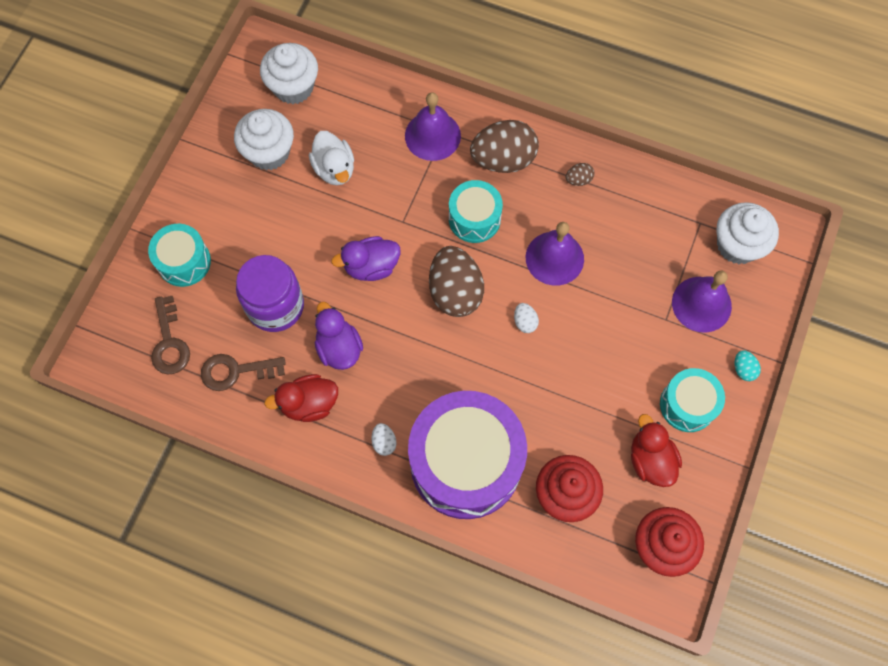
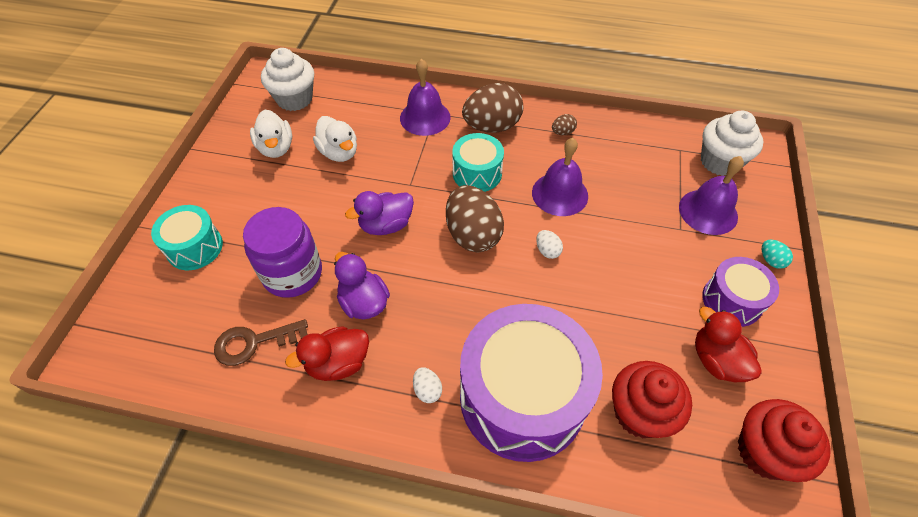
camera: 10 degrees left, 15 degrees down
(169, 342) = (179, 325): brown key -> none
(269, 152) = (276, 148): white cupcake -> white duck
(687, 405) = (731, 300): turquoise drum -> purple drum

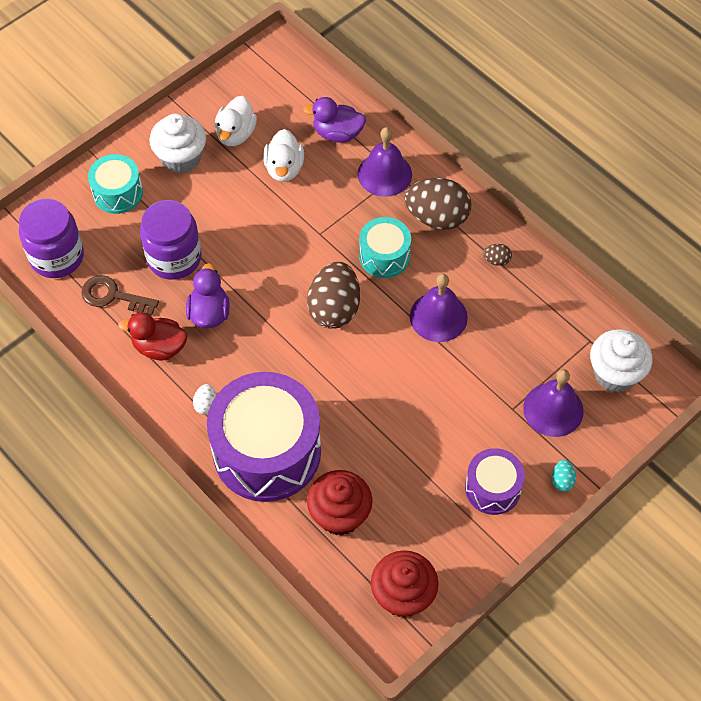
camera: 35 degrees right, 5 degrees up
(165, 339) = (57, 257): none -> purple jar
(294, 99) = (285, 90): white cupcake -> white cupcake (181, 158)
(386, 225) = (272, 259): purple duck -> purple duck (337, 133)
(547, 251) = (382, 358): white egg -> none
(716, 360) = (433, 520): red duck -> none

